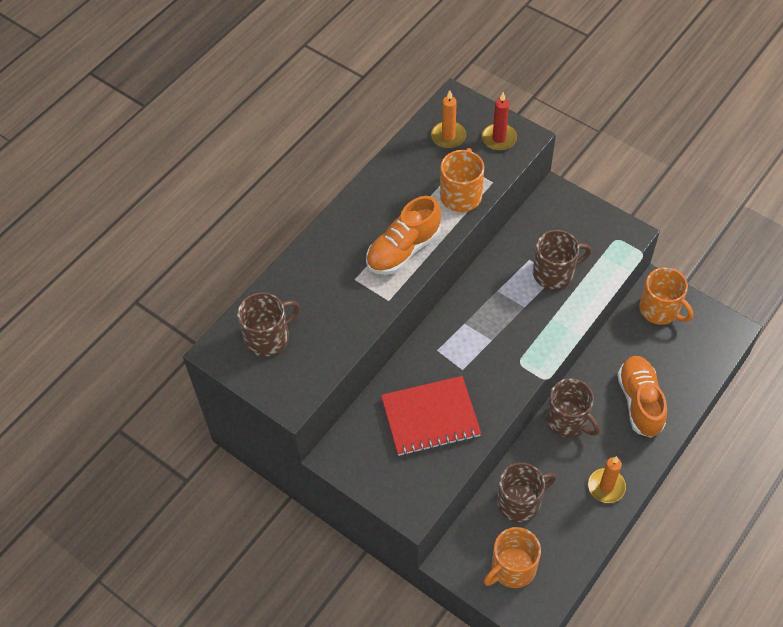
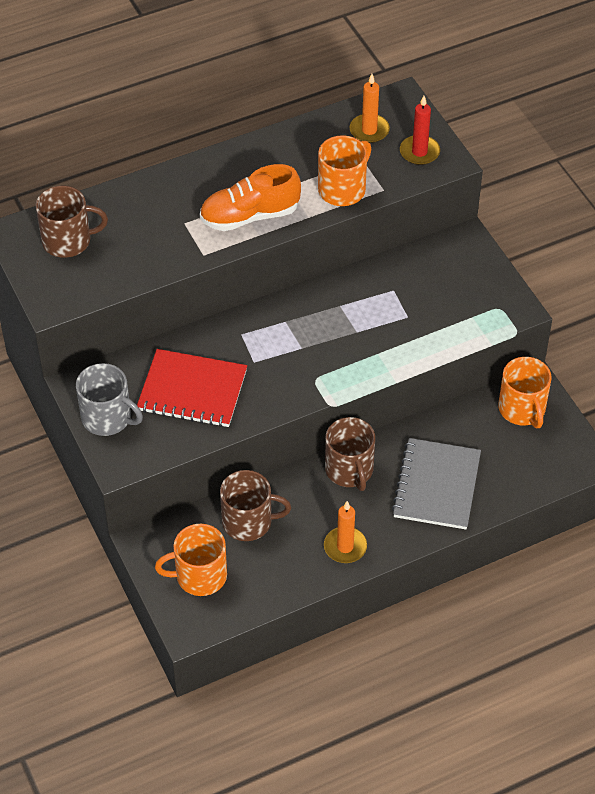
camera: 25 degrees right, 5 degrees down
(377, 474) = (107, 418): none -> grey mug
(554, 273) = (410, 313): brown mug -> none
(640, 402) = (436, 486): orange shoe -> grey notebook

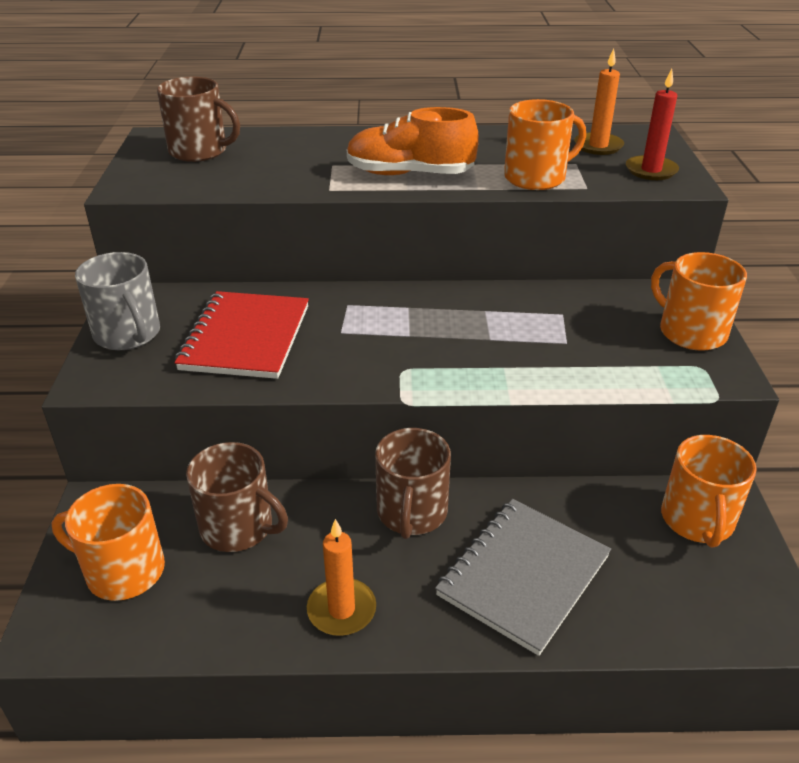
camera: 25 degrees right, 15 degrees down
(192, 390) = (246, 338): red notebook -> red notebook turned 60 degrees clockwise
(483, 278) = (691, 332): none -> orange mug

